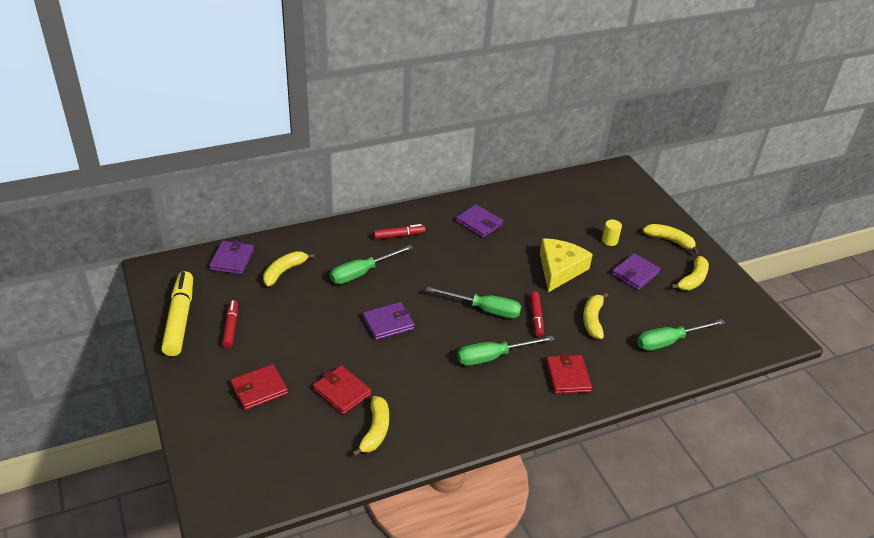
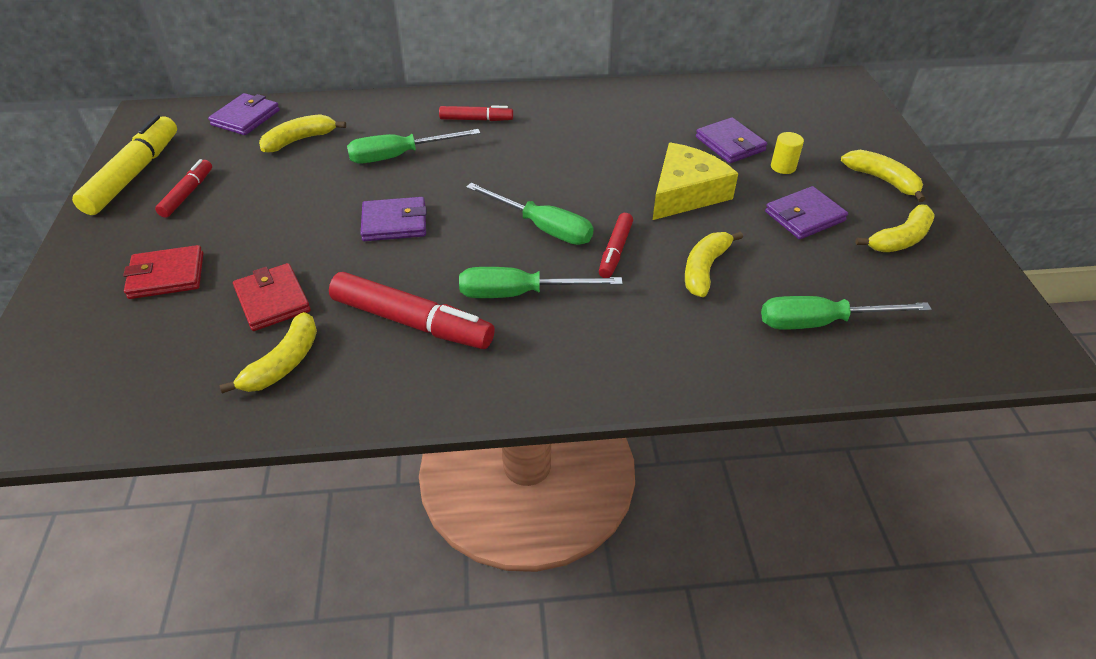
camera: 20 degrees right, 5 degrees up
(438, 388) = (412, 322): none -> red marker
(479, 223) = (596, 120): purple wallet -> purple wallet (730, 144)
(567, 376) = (622, 343): red wallet -> none

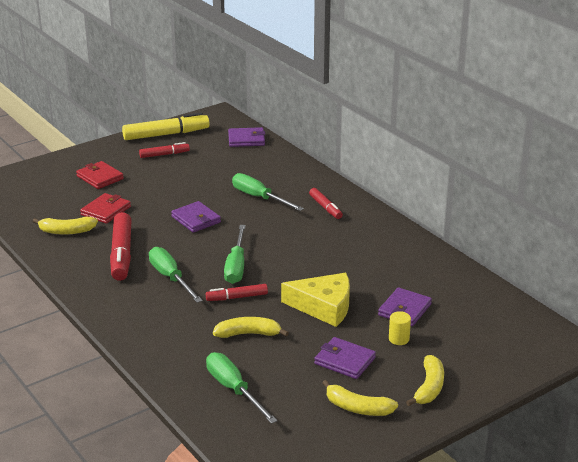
camera: 60 degrees right, 15 degrees down
(300, 140) = (242, 163): yellow banana -> none

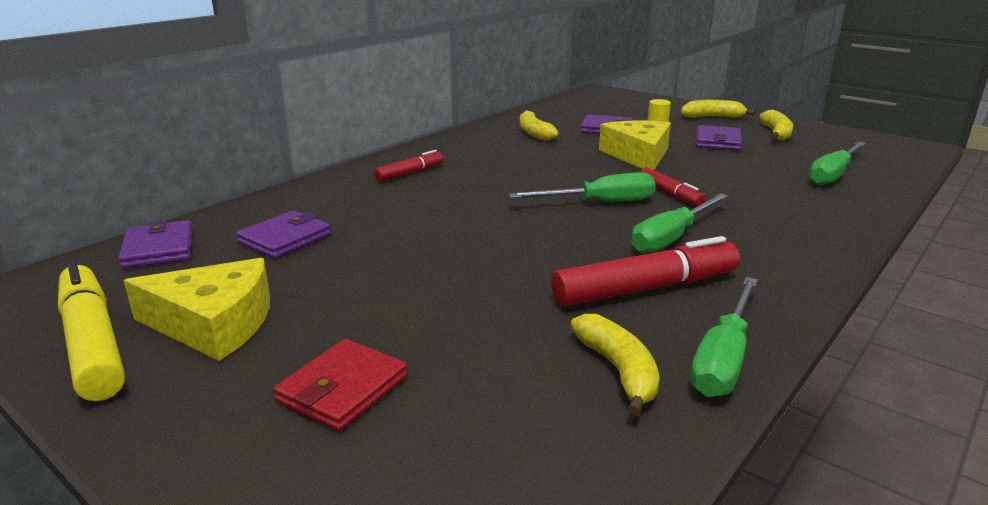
camera: 105 degrees left, 5 degrees down
(106, 211) = (503, 341): red wallet -> none
(164, 154) = (214, 324): red marker -> yellow cheese
(196, 219) = (488, 247): purple wallet -> purple wallet (285, 239)
(248, 334) = (732, 180): yellow banana -> yellow banana (534, 133)
(259, 198) = (394, 212): green screwdriver -> green screwdriver (723, 358)

